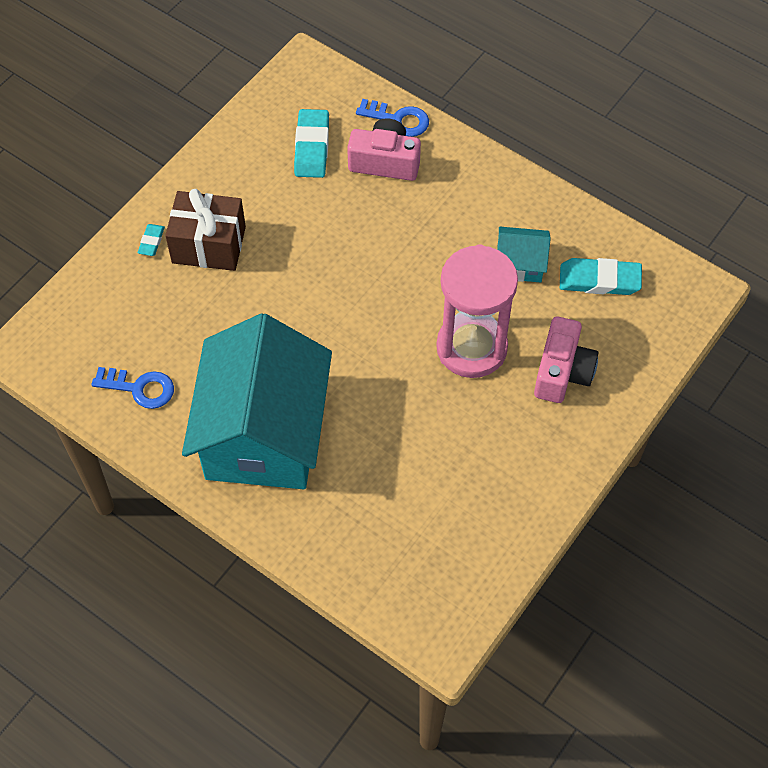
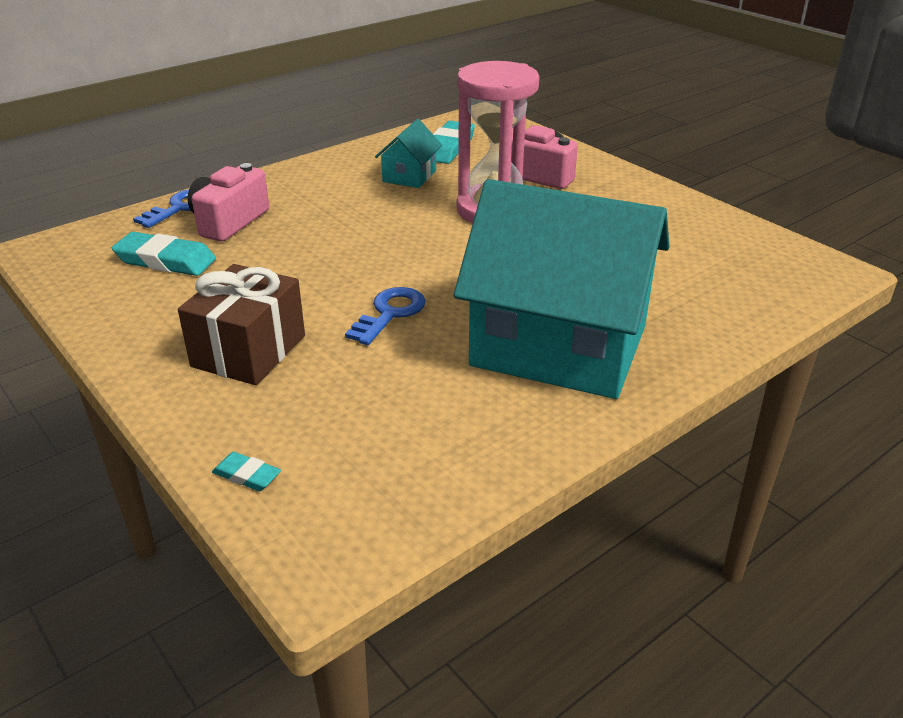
camera: 75 degrees left, 25 degrees down
(139, 388) = (451, 441): blue key -> blue key (390, 313)
(151, 241) = (205, 399): turquoise eraser -> turquoise eraser (247, 475)

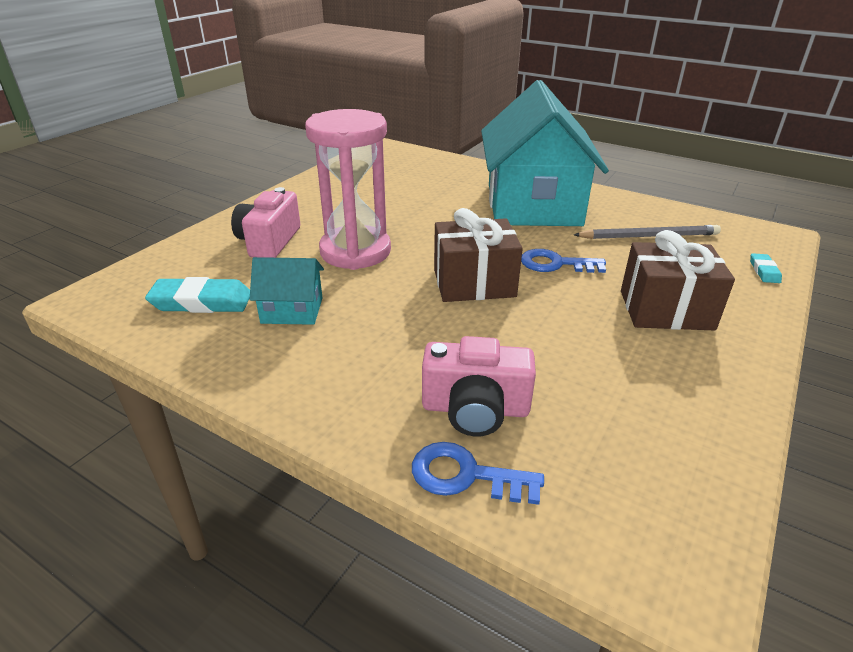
camera: 110 degrees left, 0 degrees up
(165, 260) = (595, 423): turquoise eraser -> none
(389, 257) = (474, 283): none -> brown gift
(407, 412) = (648, 236): none -> grey pencil

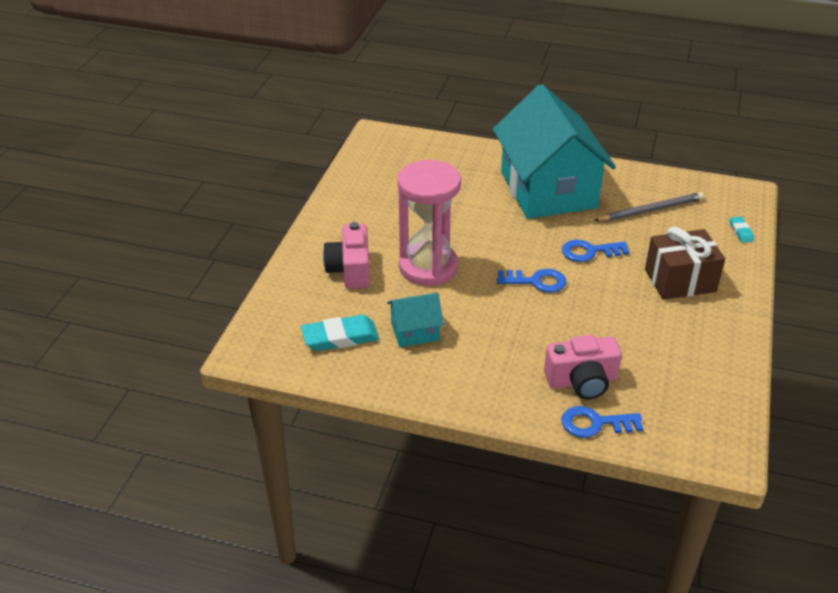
camera: 15 degrees left, 5 degrees up
(474, 283) = (536, 281): brown gift -> blue key

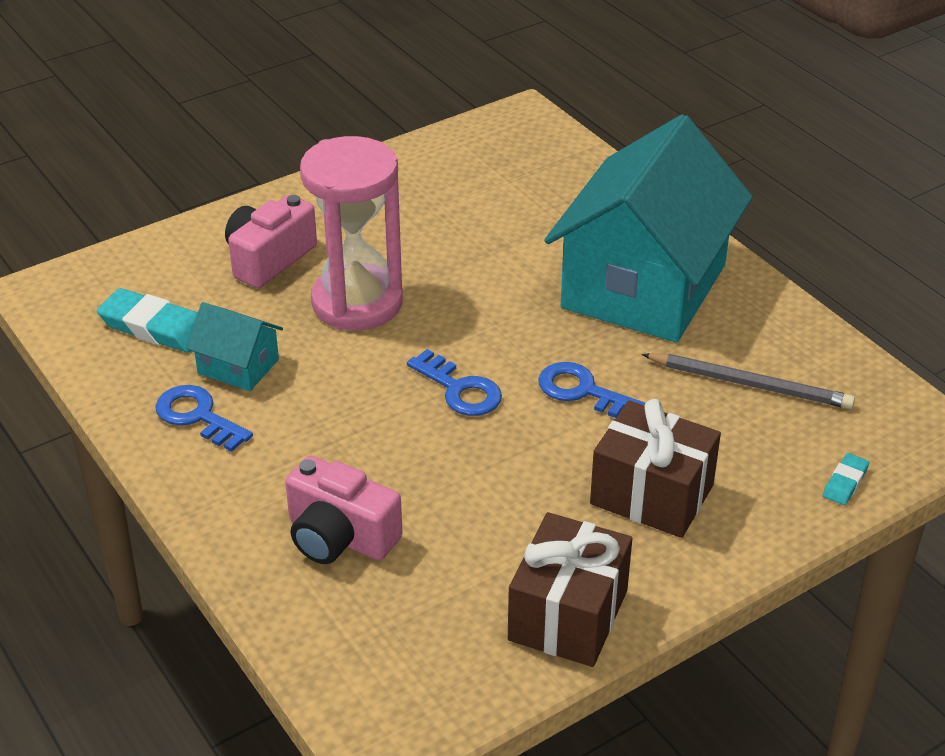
camera: 40 degrees right, 0 degrees up
(595, 424) = (282, 593): blue key -> blue key (198, 416)
(721, 352) = (568, 615): none -> brown gift

